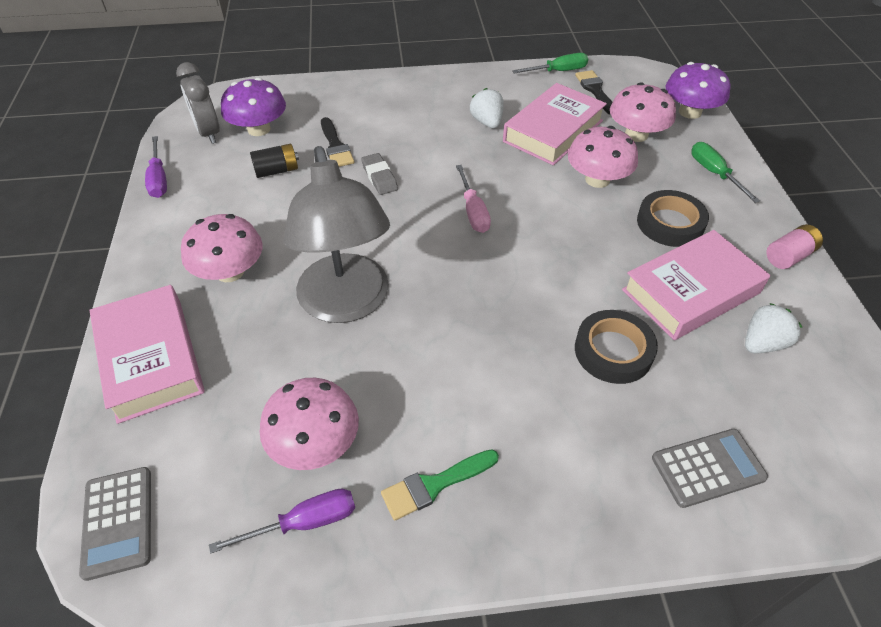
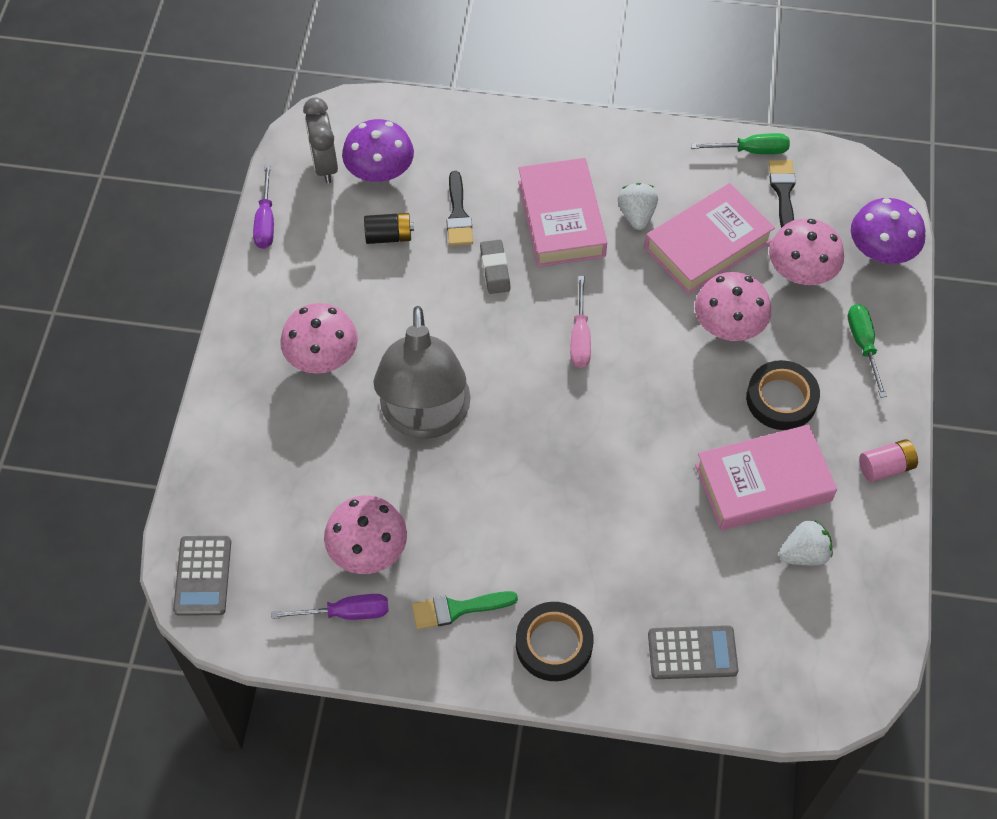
camera: 15 degrees right, 10 degrees up
(151, 358) = (240, 434): pink book -> pink book (561, 219)
(613, 351) = (658, 527): black tape -> black tape (554, 644)

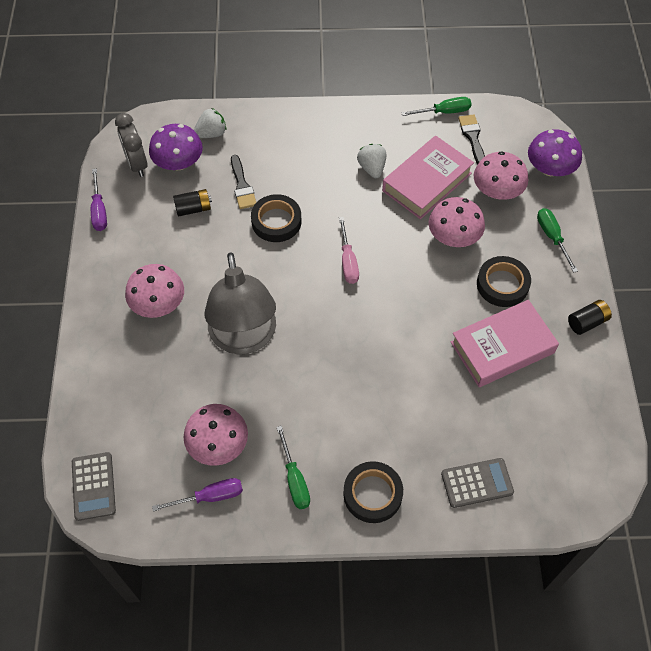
camera: 10 degrees left, 0 degrees up
(457, 609) = (294, 479): green brush -> green screwdriver
(495, 269) = (276, 221): grey eraser -> black tape
(561, 219) = (318, 178): pink book -> none
(804, 553) = (542, 395): white strawberry -> white strawberry (211, 133)
(885, 467) = (587, 322): pink battery -> black battery

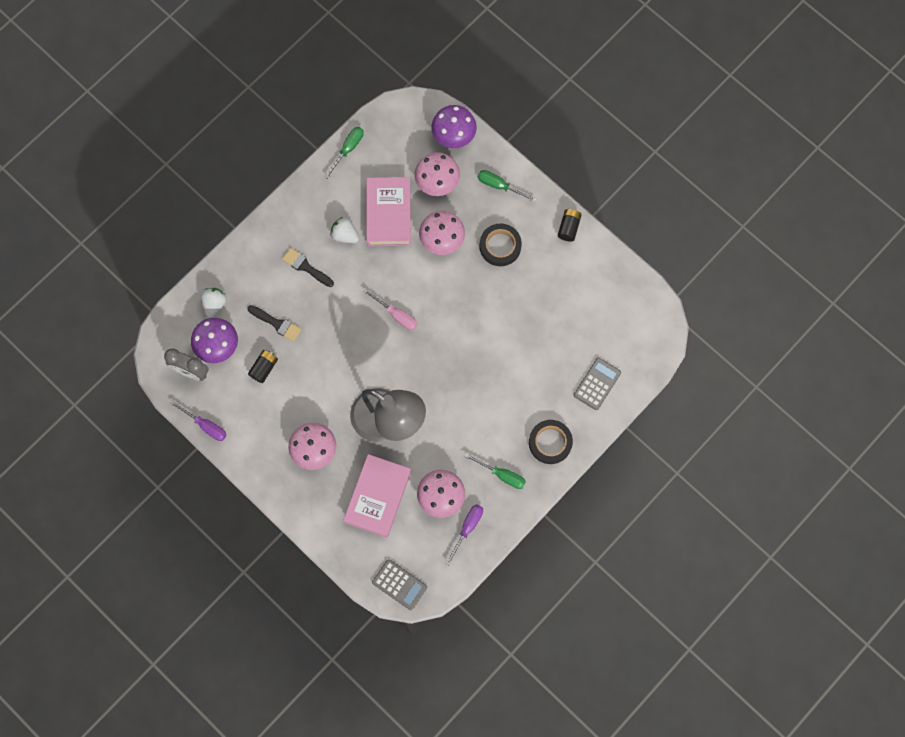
camera: 45 degrees left, 15 degrees up
(276, 221) = (325, 328): black tape -> none
(472, 137) = (385, 153): black brush -> black brush (305, 267)
(502, 347) = (537, 289): pink book -> pink book (378, 497)

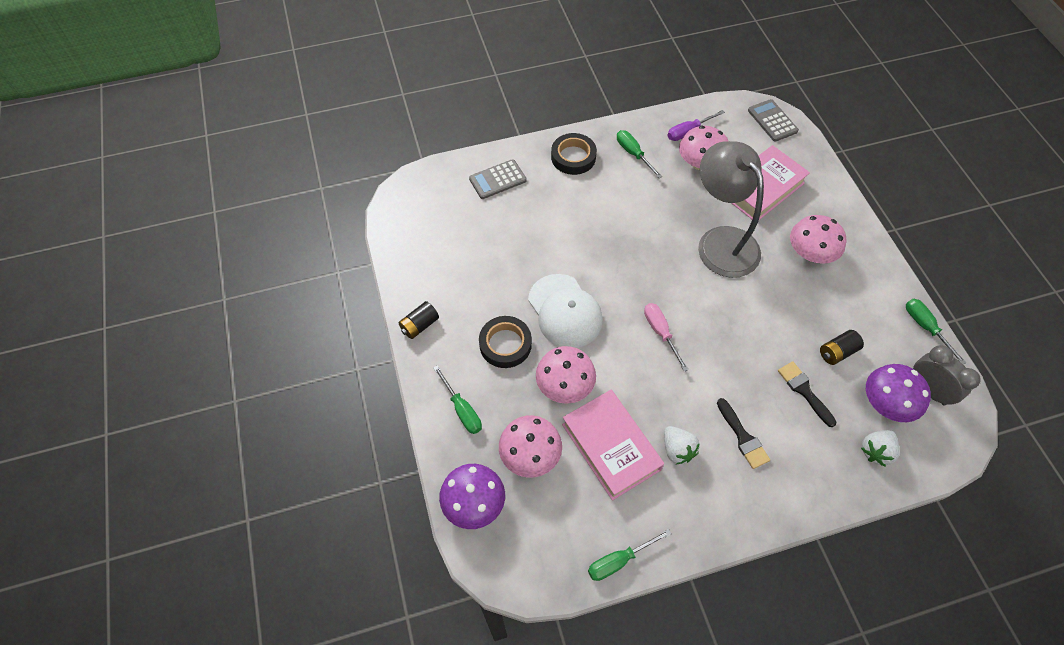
camera: 150 degrees left, 15 degrees down
(205, 425) = (925, 327): purple screwdriver -> green screwdriver
(388, 214) = (611, 447): pink book -> pink book turned 60 degrees counterclockwise
(474, 294) = (565, 311): none -> white cap

